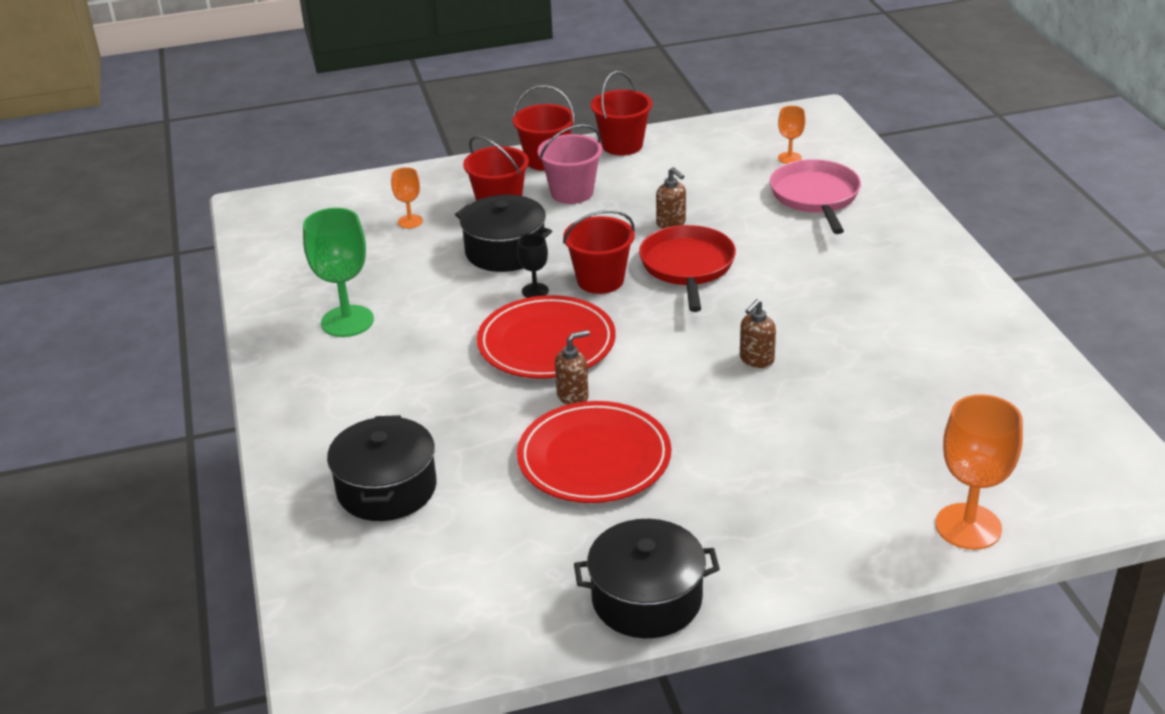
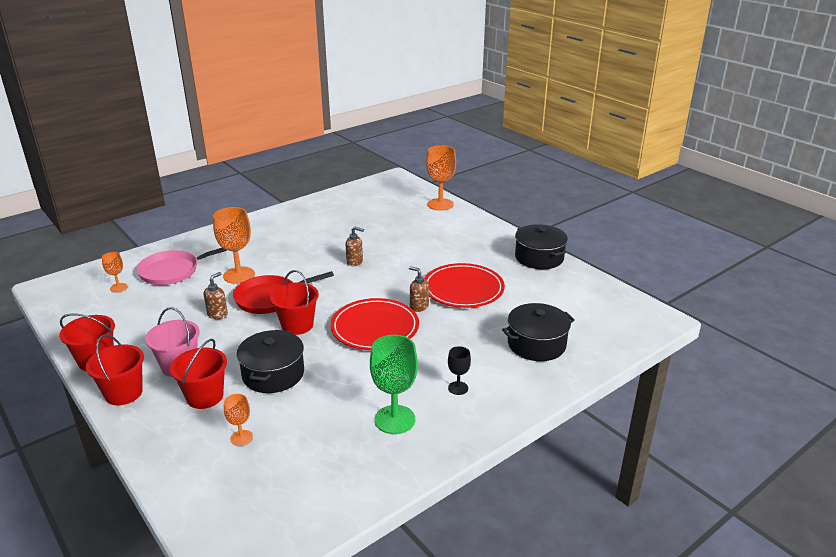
camera: 115 degrees left, 5 degrees down
(535, 291) = (320, 347): black goblet -> black goblet (458, 388)
(772, 247) = (239, 275): none -> orange goblet

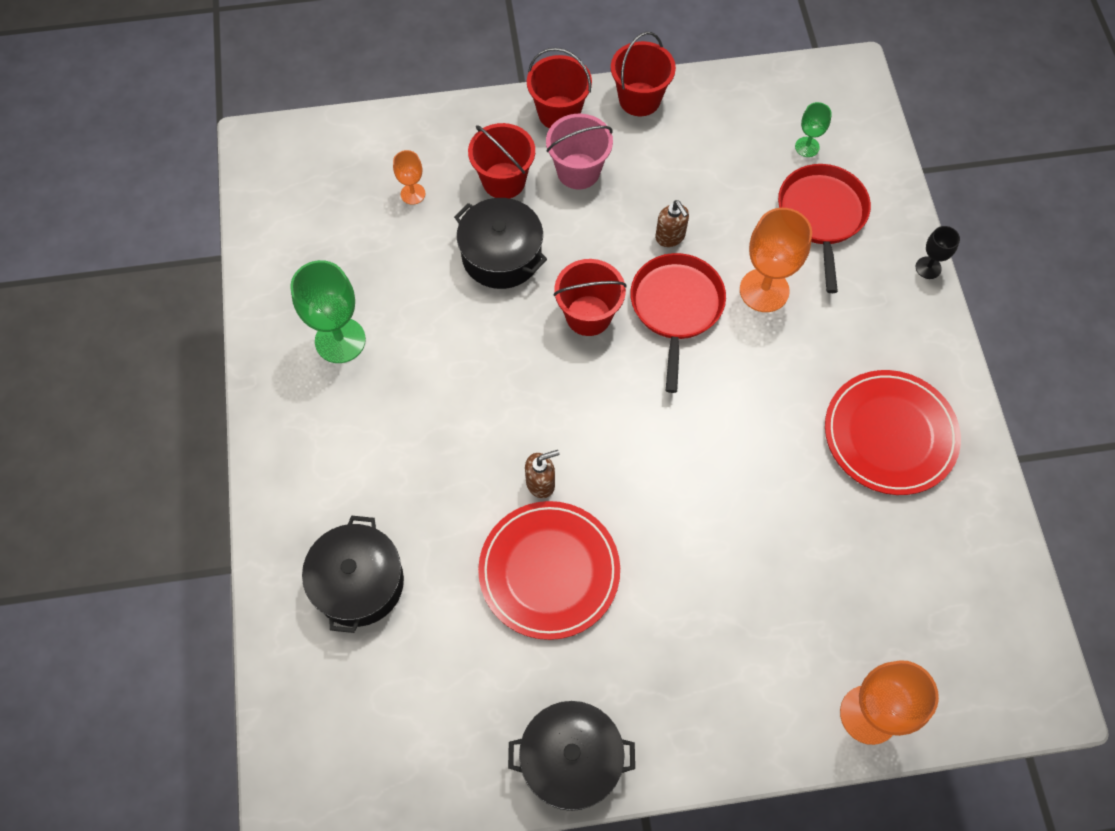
camera: 120 degrees right, 35 degrees up
(118, 287) = (807, 147): orange goblet -> green goblet
(173, 271) = (821, 215): pink pan -> red pan
(355, 262) = (719, 457): brown soap dispenser -> none
(375, 328) = (525, 402): red plate -> red plate (890, 434)
(458, 388) = (344, 433): black goblet -> black goblet (928, 268)

